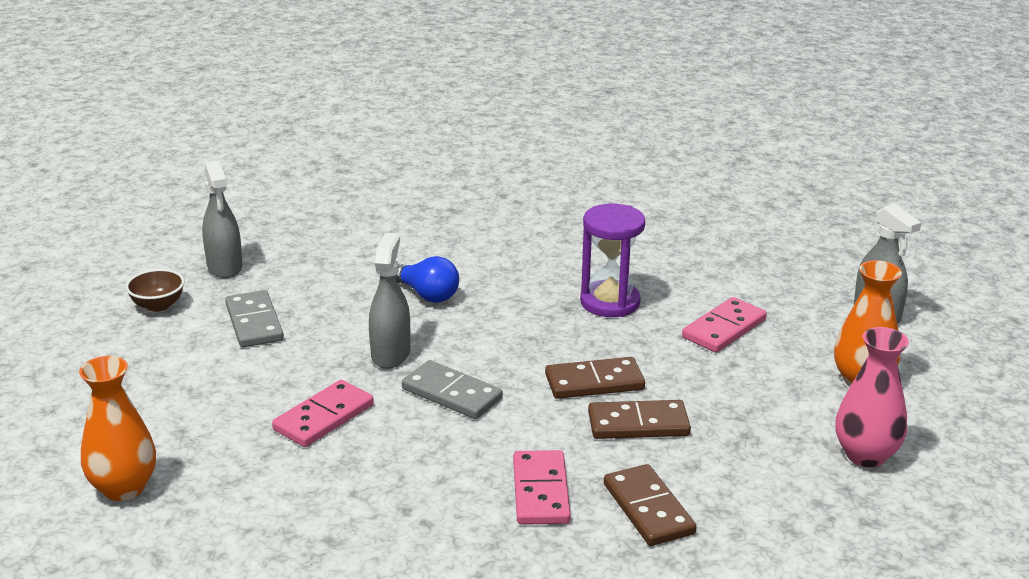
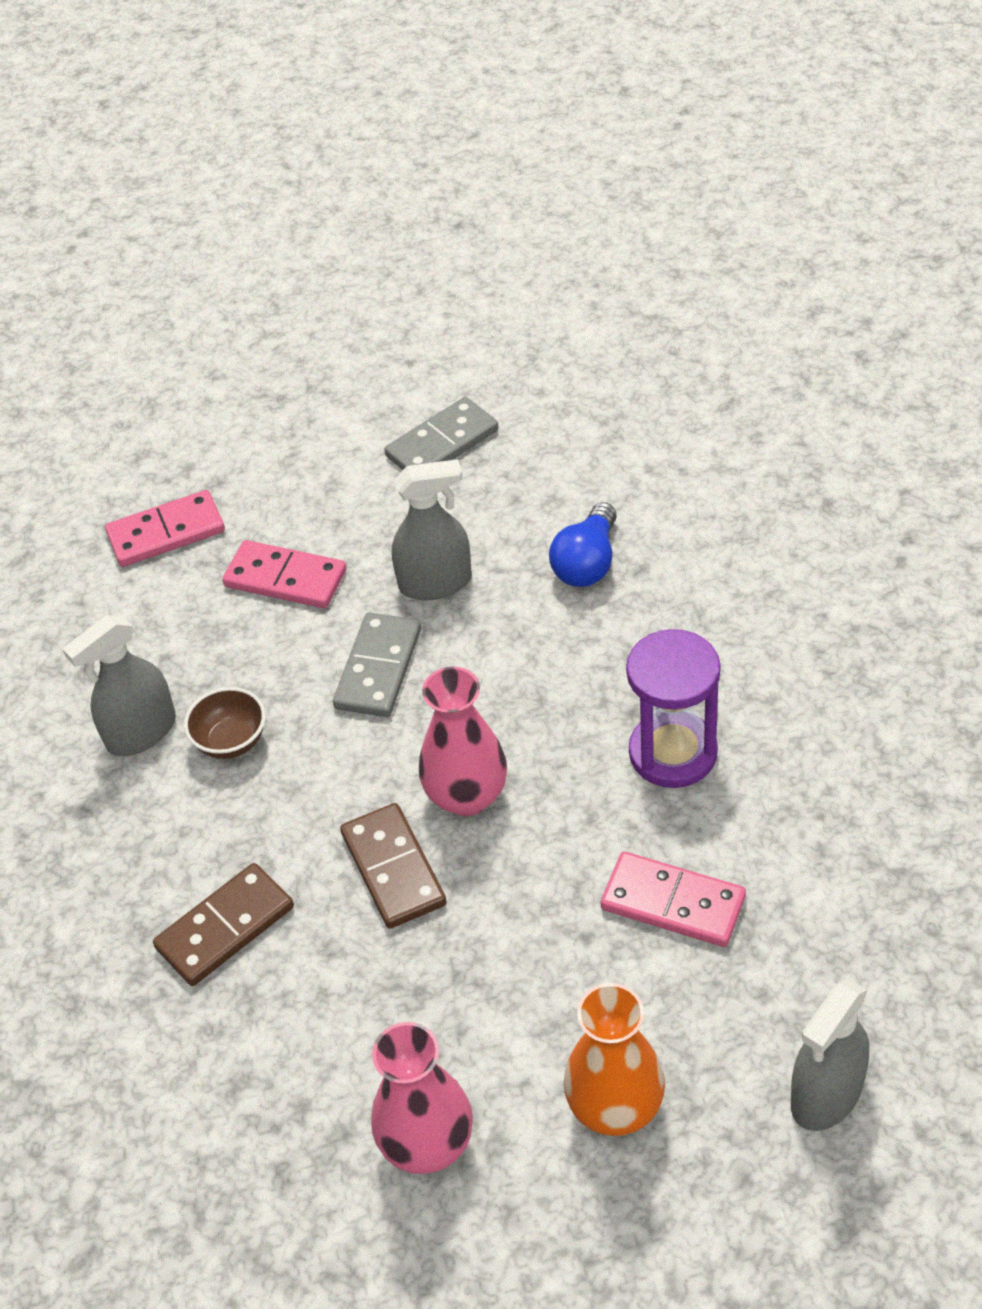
camera: 75 degrees right, 20 degrees up
(124, 488) = (111, 486): orange vase -> none
(158, 305) = (437, 355): brown bowl -> brown bowl (231, 741)
(225, 267) = (548, 366): grey spray bottle -> grey spray bottle (141, 732)
(541, 491) = (222, 815): pink domino -> pink domino (166, 533)
(594, 382) = (466, 796): brown domino -> pink vase

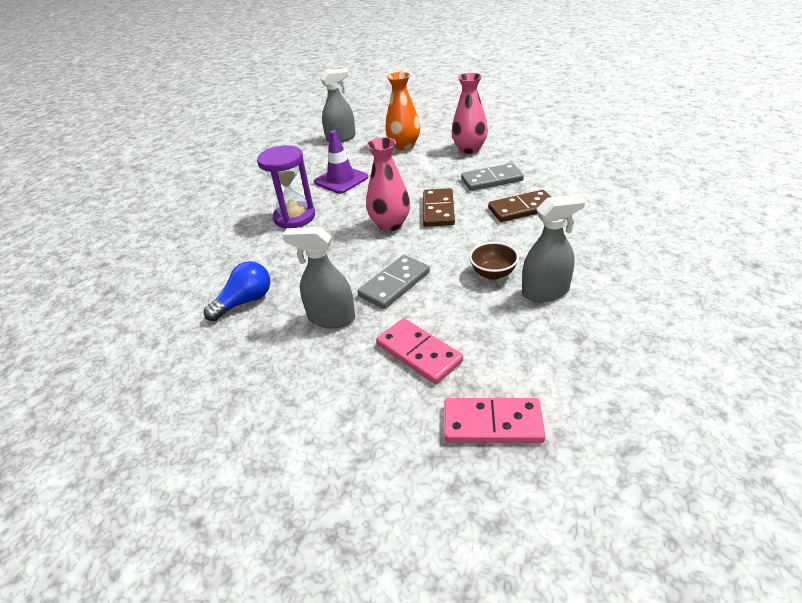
camera: 155 degrees left, 10 degrees down
(442, 443) = (246, 417): grey domino -> grey domino (492, 180)
(673, 902) = (341, 180): pink domino -> purple traffic cone

